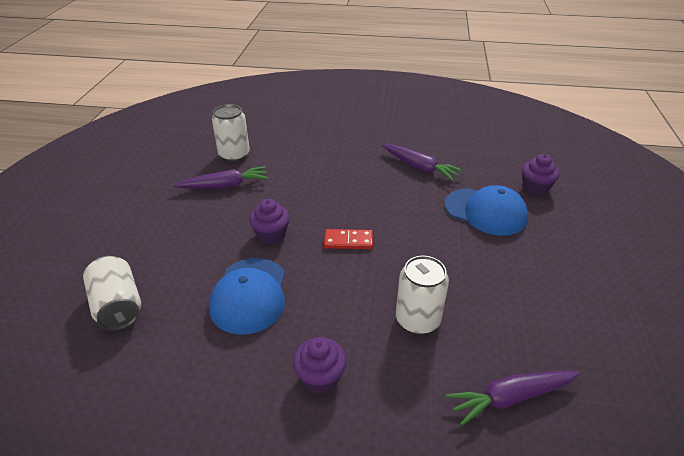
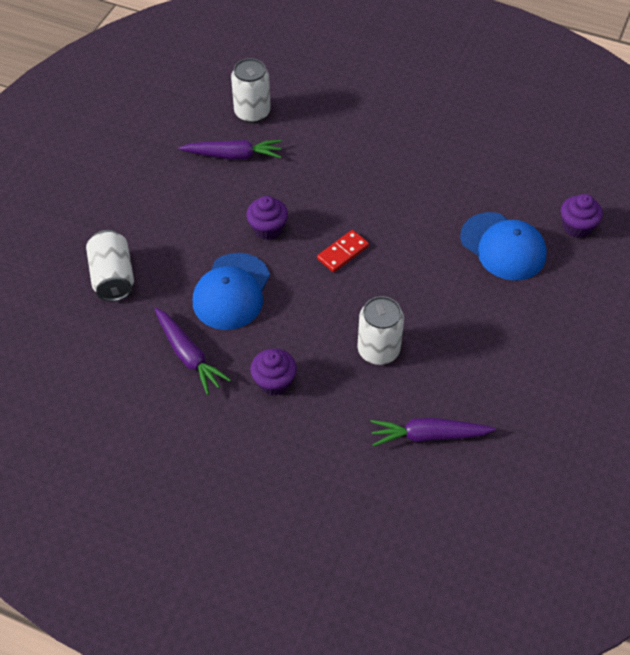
camera: 15 degrees right, 15 degrees up
(348, 241) = (343, 253): red domino -> red domino turned 60 degrees counterclockwise
(419, 167) = (457, 171): purple carrot -> purple carrot (188, 355)

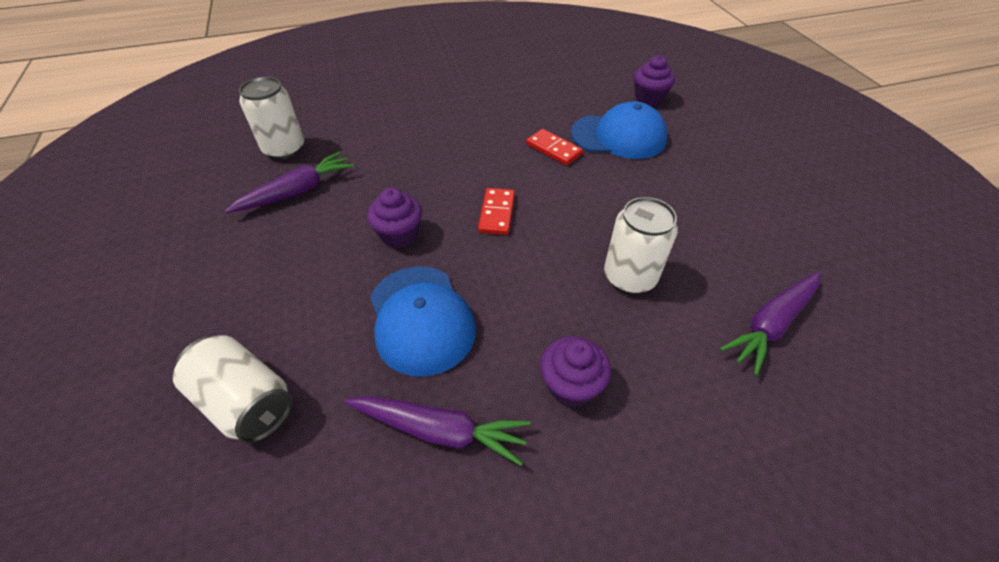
camera: 40 degrees left, 5 degrees down
(438, 227) = (553, 149): none -> red domino

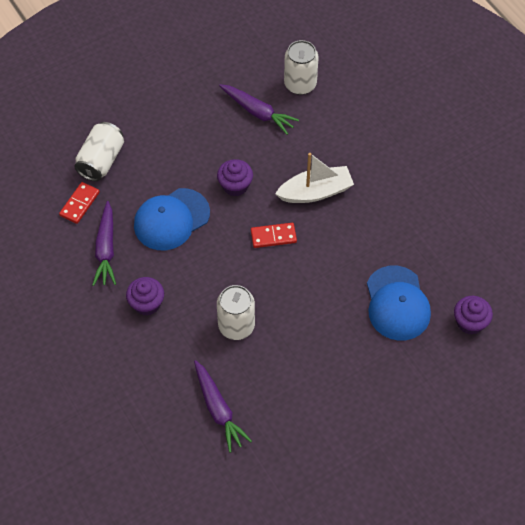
camera: 75 degrees right, 10 degrees up
(447, 166) = (315, 192): none -> white boat
(553, 149) = (361, 258): red domino -> red domino (79, 204)
(771, 324) = (218, 409): purple carrot -> purple carrot turned 150 degrees counterclockwise

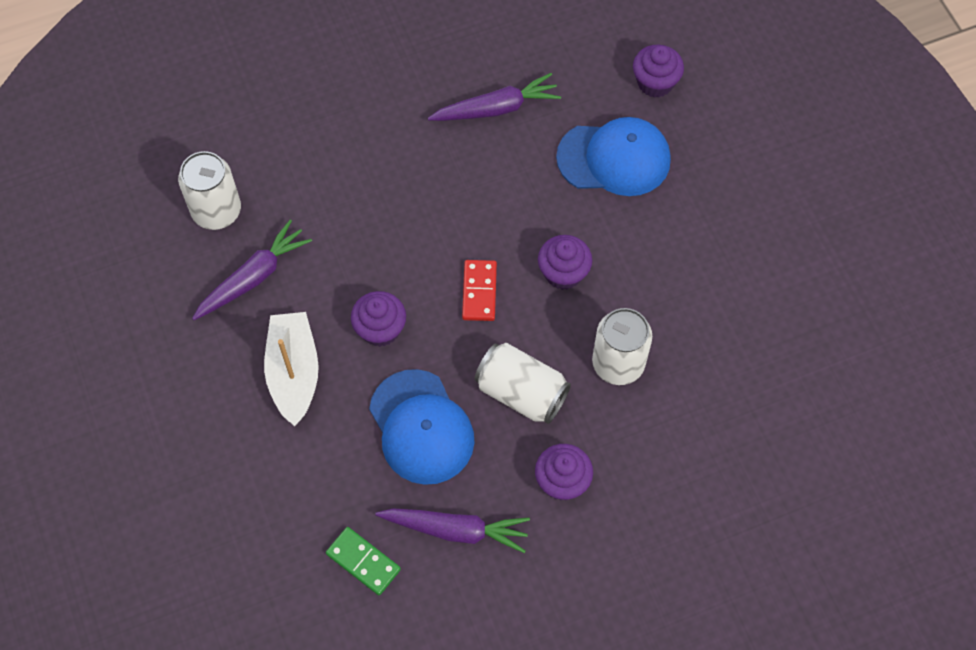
camera: 80 degrees left, 5 degrees up
(79, 204) = (363, 562): red domino -> green domino
(101, 160) = (287, 519): white can -> white can (521, 393)
(218, 409) = (745, 406): purple carrot -> purple carrot (496, 108)
(298, 284) = (563, 273): none -> purple cupcake
(315, 192) = (415, 224): white boat -> white boat (294, 373)

